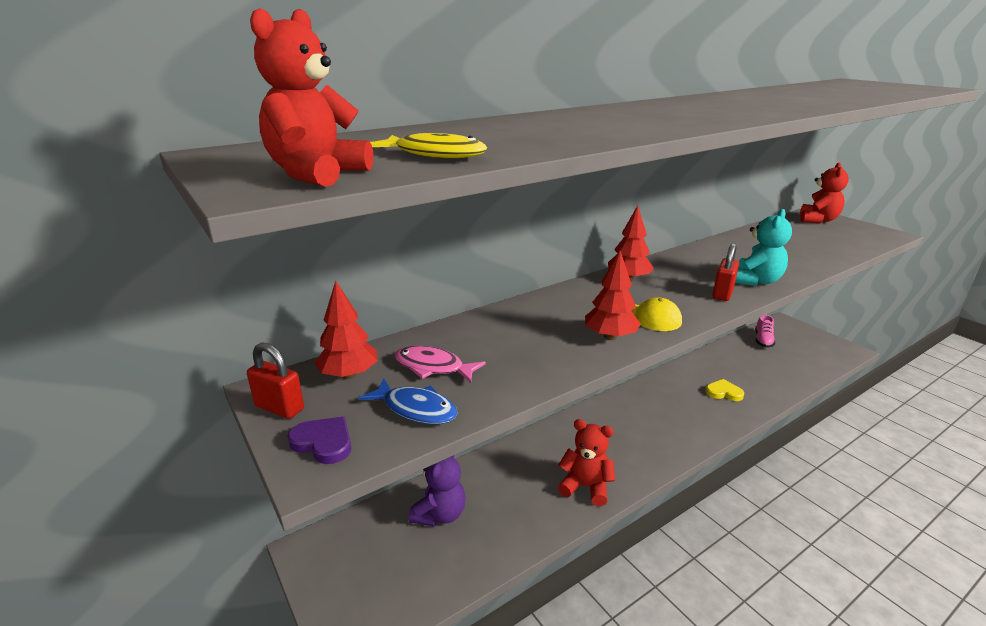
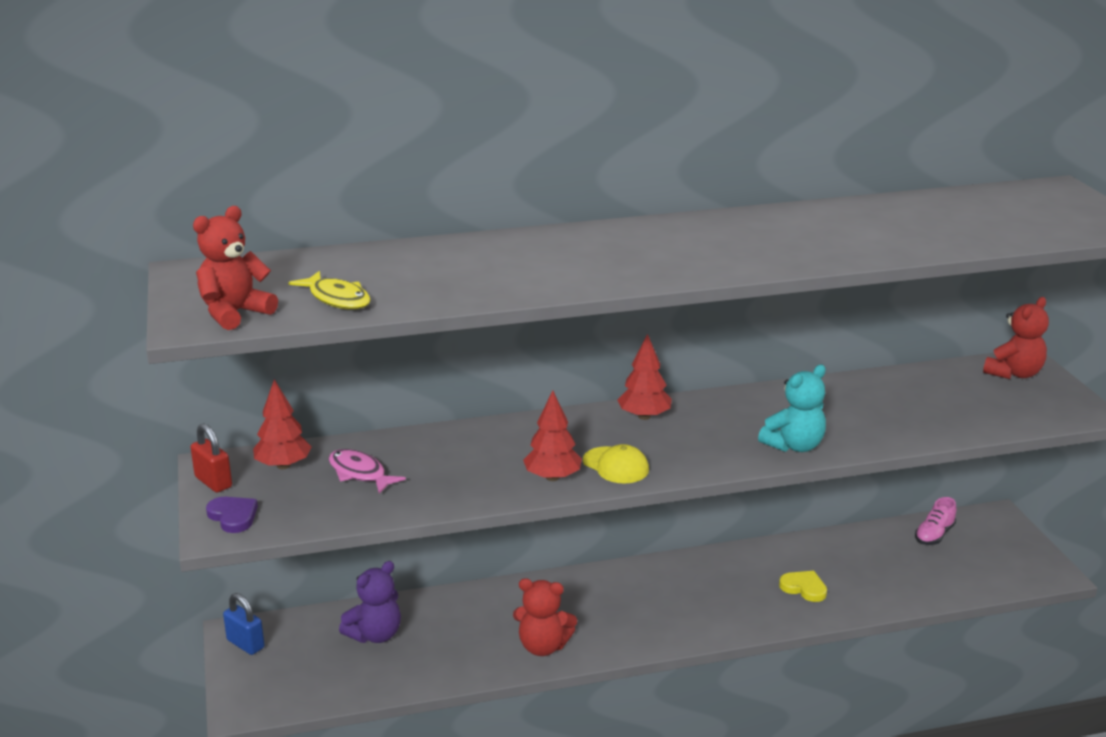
camera: 20 degrees right, 0 degrees up
(321, 559) = (245, 644): none -> blue padlock
(416, 409) = (320, 506): blue fish -> none
(586, 487) = (543, 646): red teddy bear -> red teddy bear turned 150 degrees clockwise
(722, 294) = (733, 454): red padlock -> none

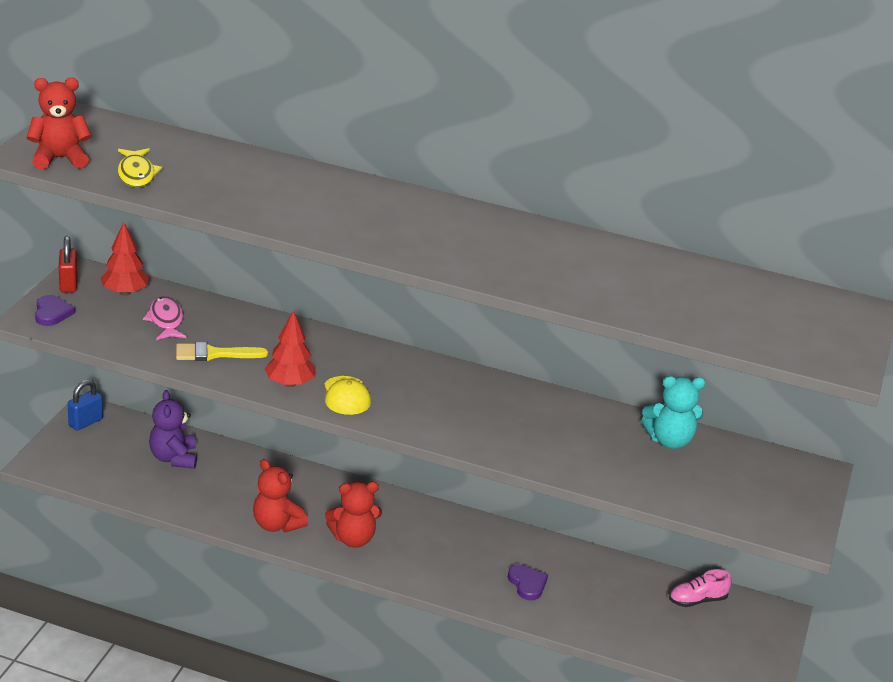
camera: 30 degrees right, 5 degrees up
(245, 644) = (85, 422): blue padlock -> blue padlock turned 60 degrees clockwise
(375, 635) = (174, 458): purple teddy bear -> purple teddy bear turned 90 degrees clockwise
(448, 483) = (214, 354): none -> yellow brush
(644, 416) = (420, 370): red tree -> none
(794, 446) = (503, 444): turquoise teddy bear -> turquoise teddy bear (669, 440)
(804, 588) = (527, 584): yellow heart -> purple heart
(1014, 373) = (789, 475): red teddy bear -> red teddy bear (353, 539)

